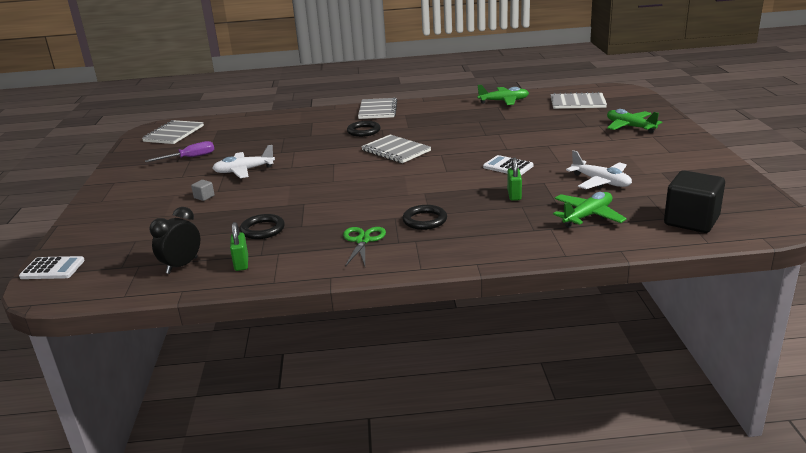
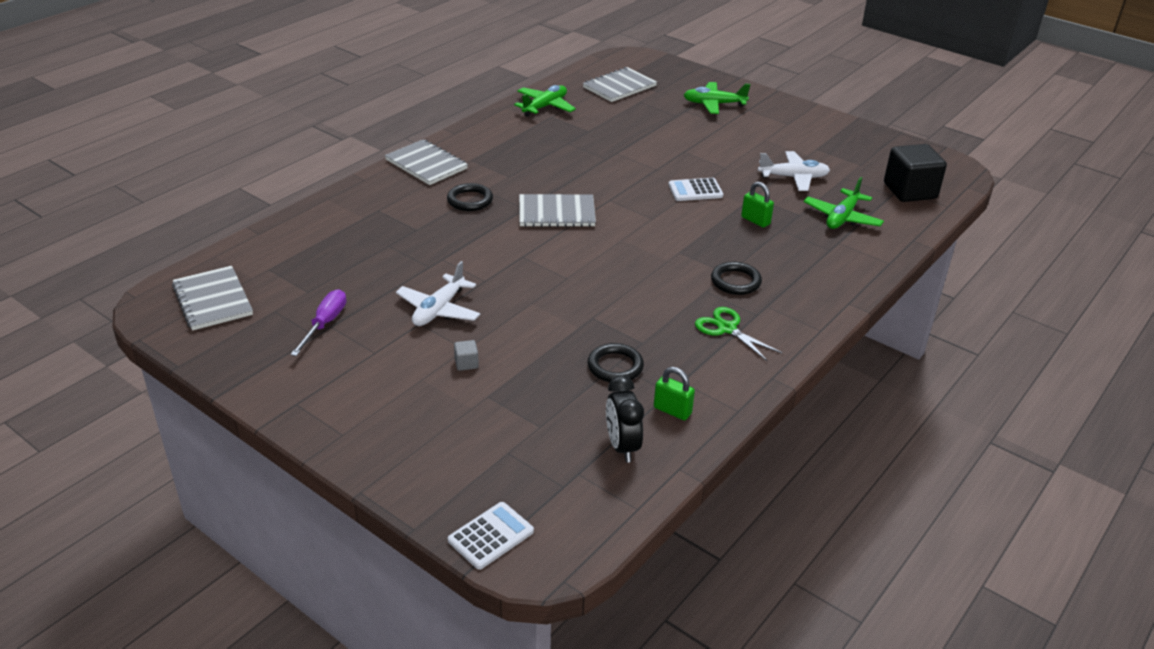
camera: 50 degrees left, 10 degrees up
(588, 216) = (842, 218): green plane -> green plane turned 150 degrees counterclockwise

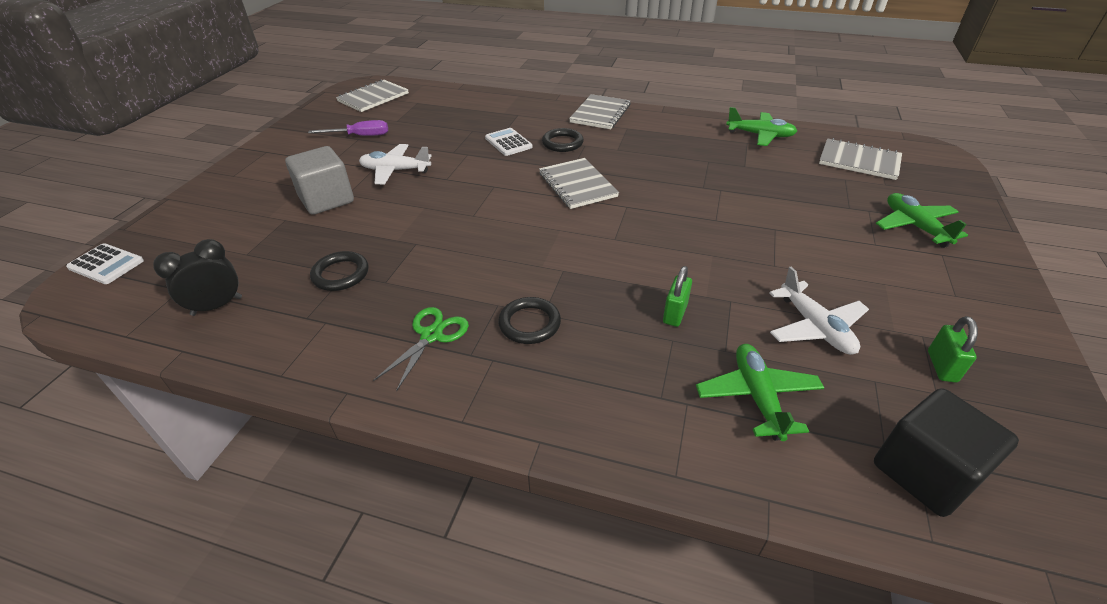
camera: 70 degrees right, 5 degrees up
(466, 363) = (326, 200): grey cube -> grey cube, size x2.47
(672, 410) = (275, 326): green padlock -> green padlock (941, 366)
(695, 190) = (698, 254): white calculator -> white calculator (508, 142)
(842, 218) = (757, 396): green plane -> green plane turned 75 degrees clockwise

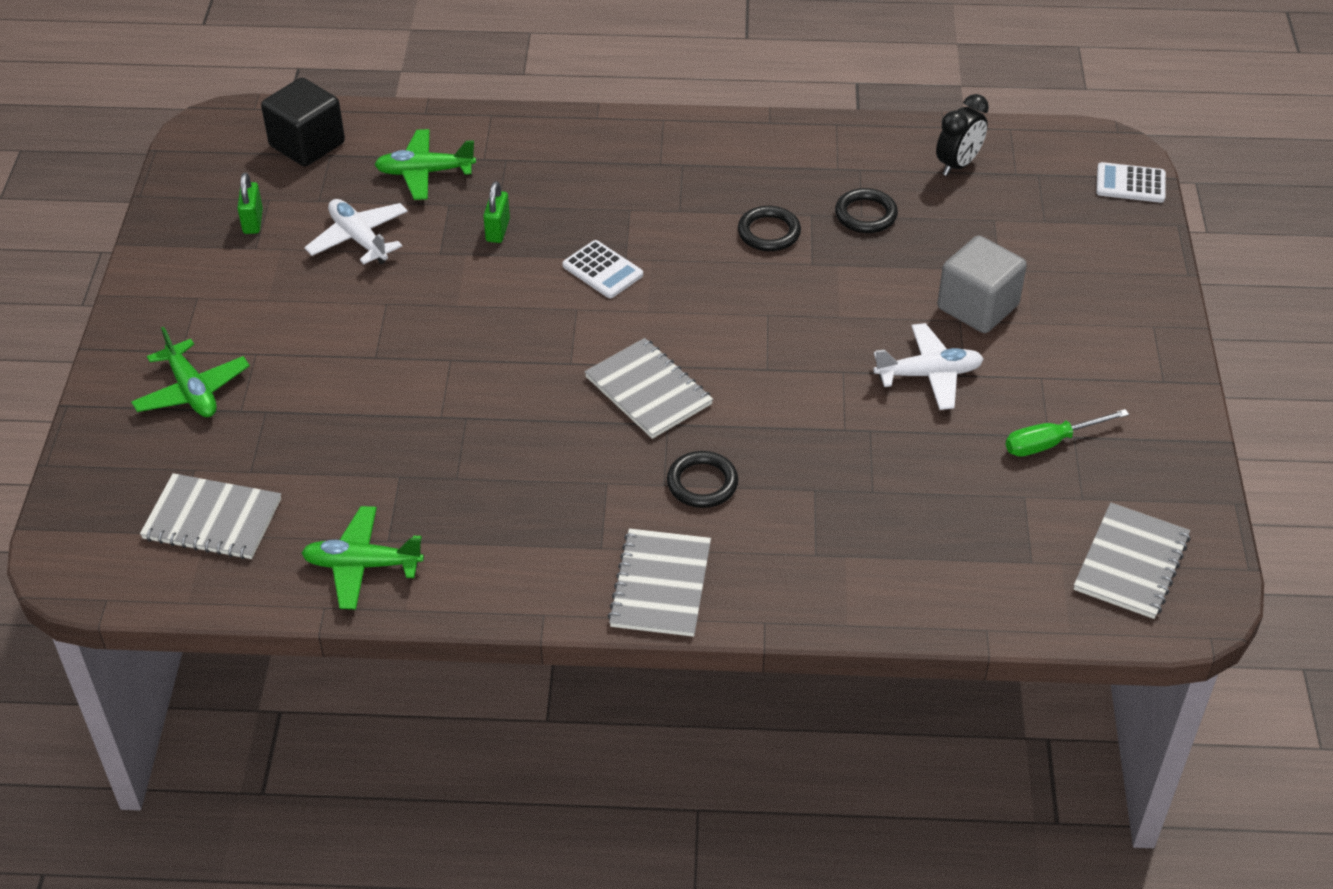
camera: 165 degrees right, 5 degrees up
(360, 136) = (1050, 443): purple screwdriver -> green screwdriver
(431, 335) = (727, 173): green scissors -> none
(508, 142) = (793, 468): white calculator -> white calculator (602, 270)
(529, 323) = (639, 198): black ring -> black ring (769, 232)
(757, 396) = (424, 172): green plane -> green plane turned 105 degrees clockwise

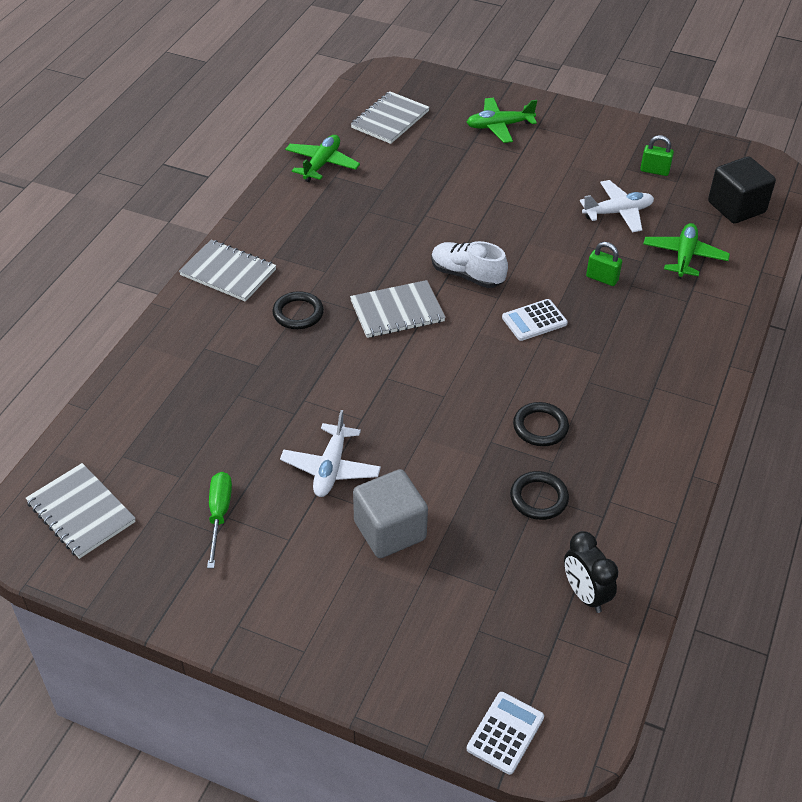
camera: 110 degrees right, 0 degrees up
(548, 345) = (467, 275): none -> white shoe

